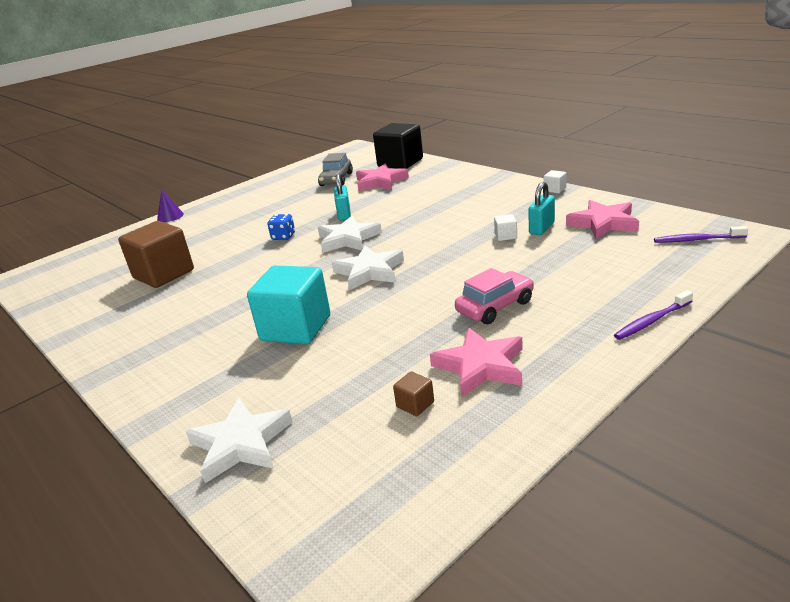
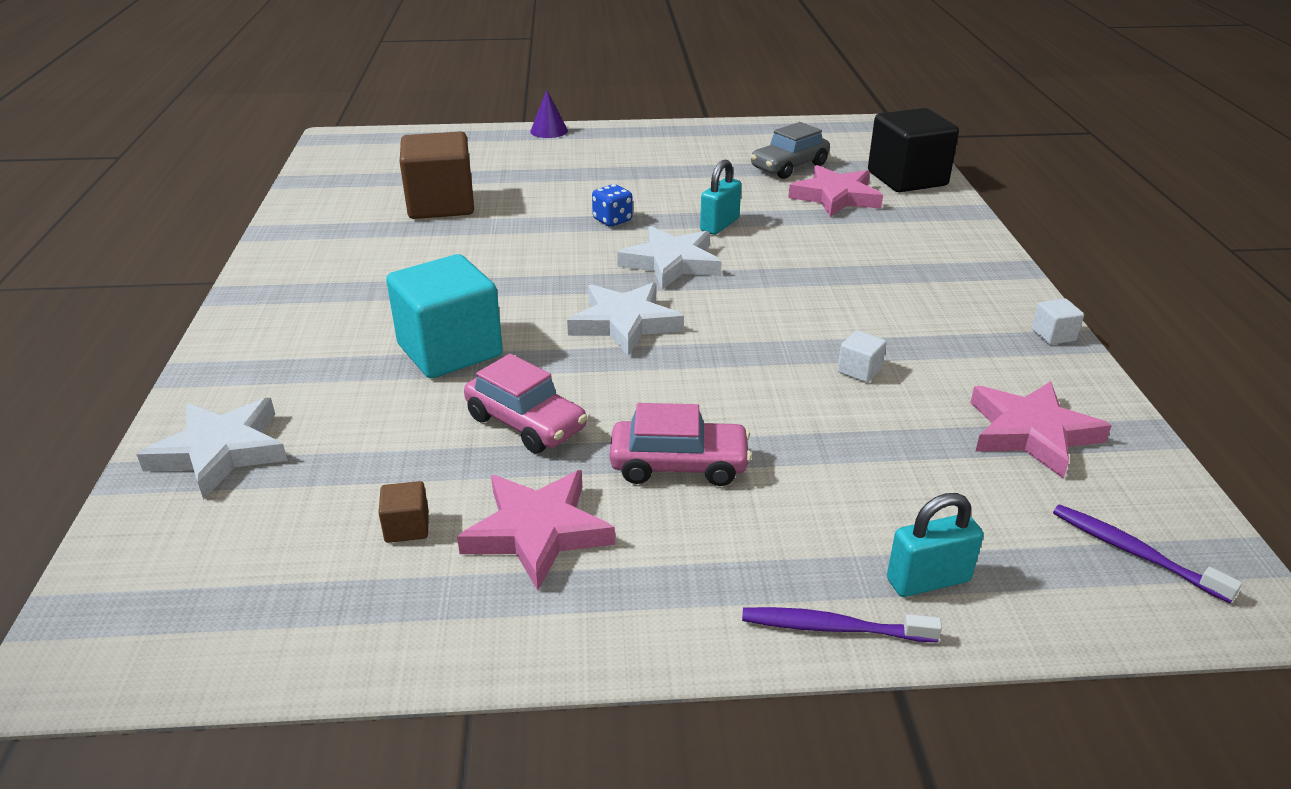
camera: 35 degrees right, 5 degrees up
(395, 332) = (526, 423): none -> pink car
(541, 228) = (928, 387): turquoise padlock -> turquoise padlock (928, 580)

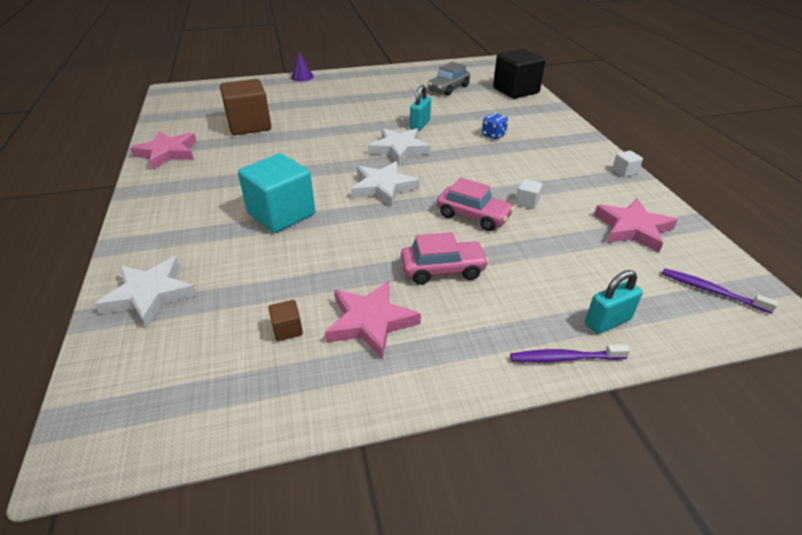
camera: 10 degrees left, 5 degrees up
(526, 423) = (342, 254): pink car -> pink car (473, 216)
(612, 220) = (356, 127): blue dice -> blue dice (493, 135)
(835, 197) = (480, 104): pink star -> pink star (167, 153)

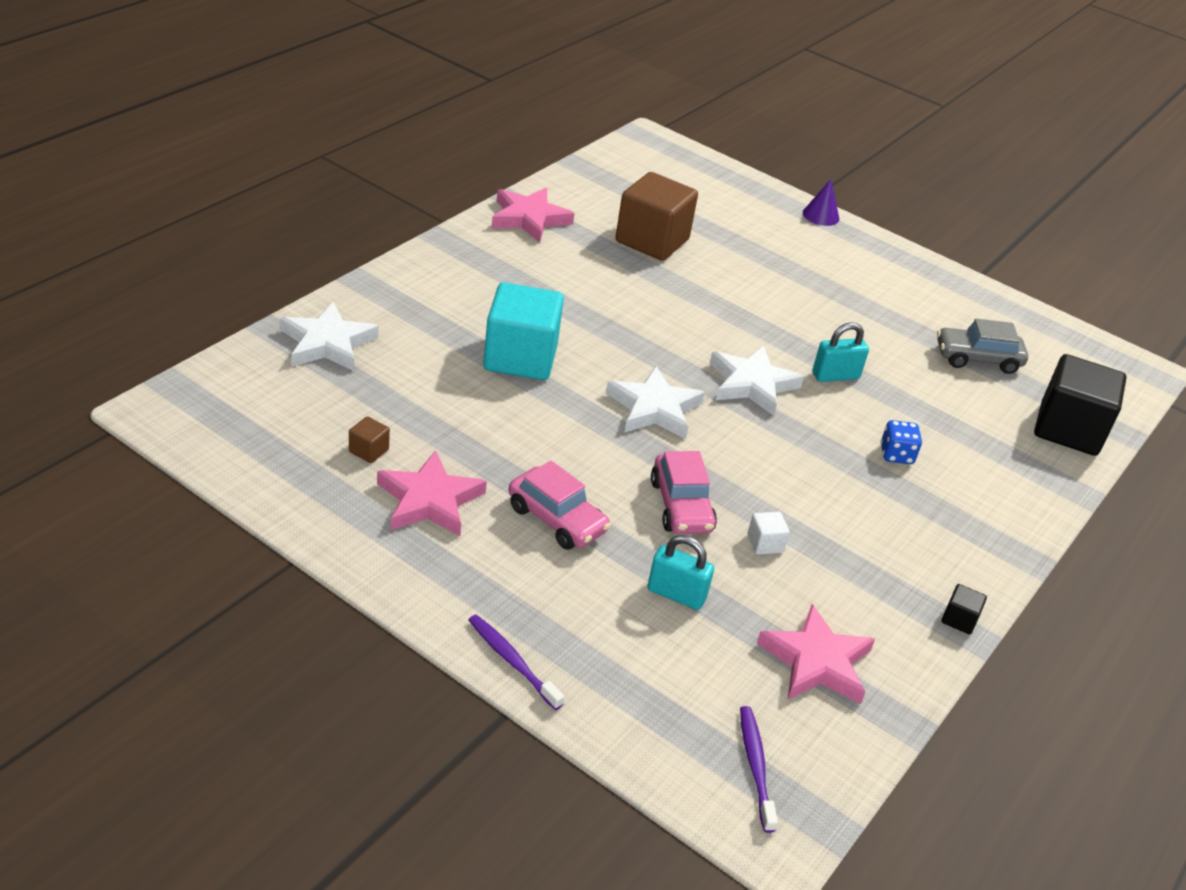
camera: 45 degrees right, 0 degrees up
(607, 322) = (602, 681): turquoise padlock -> turquoise padlock (676, 594)
(624, 172) = (959, 619): white cube -> black cube

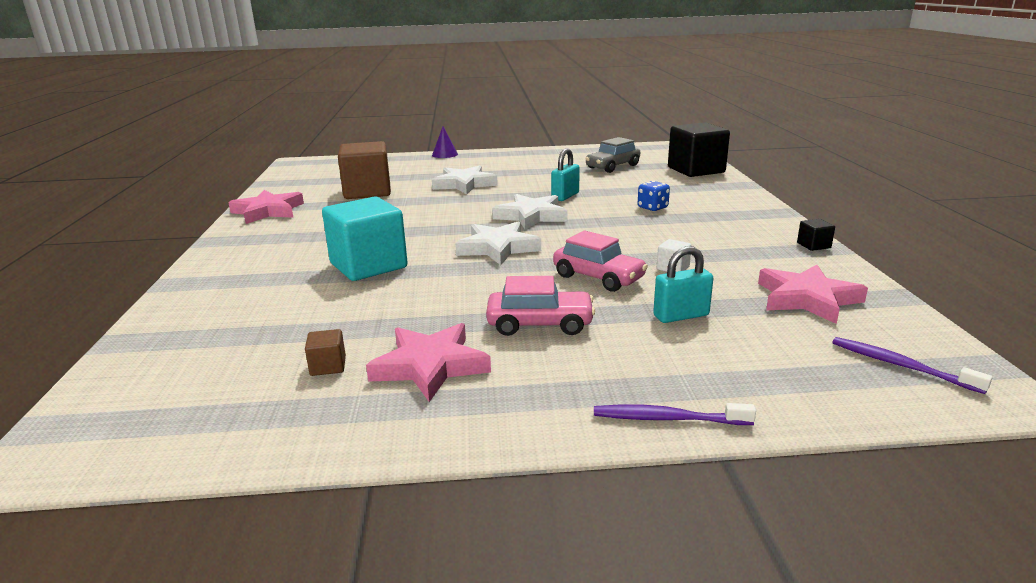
camera: 35 degrees left, 15 degrees down
(327, 343) = (190, 326): white star -> white star (464, 184)

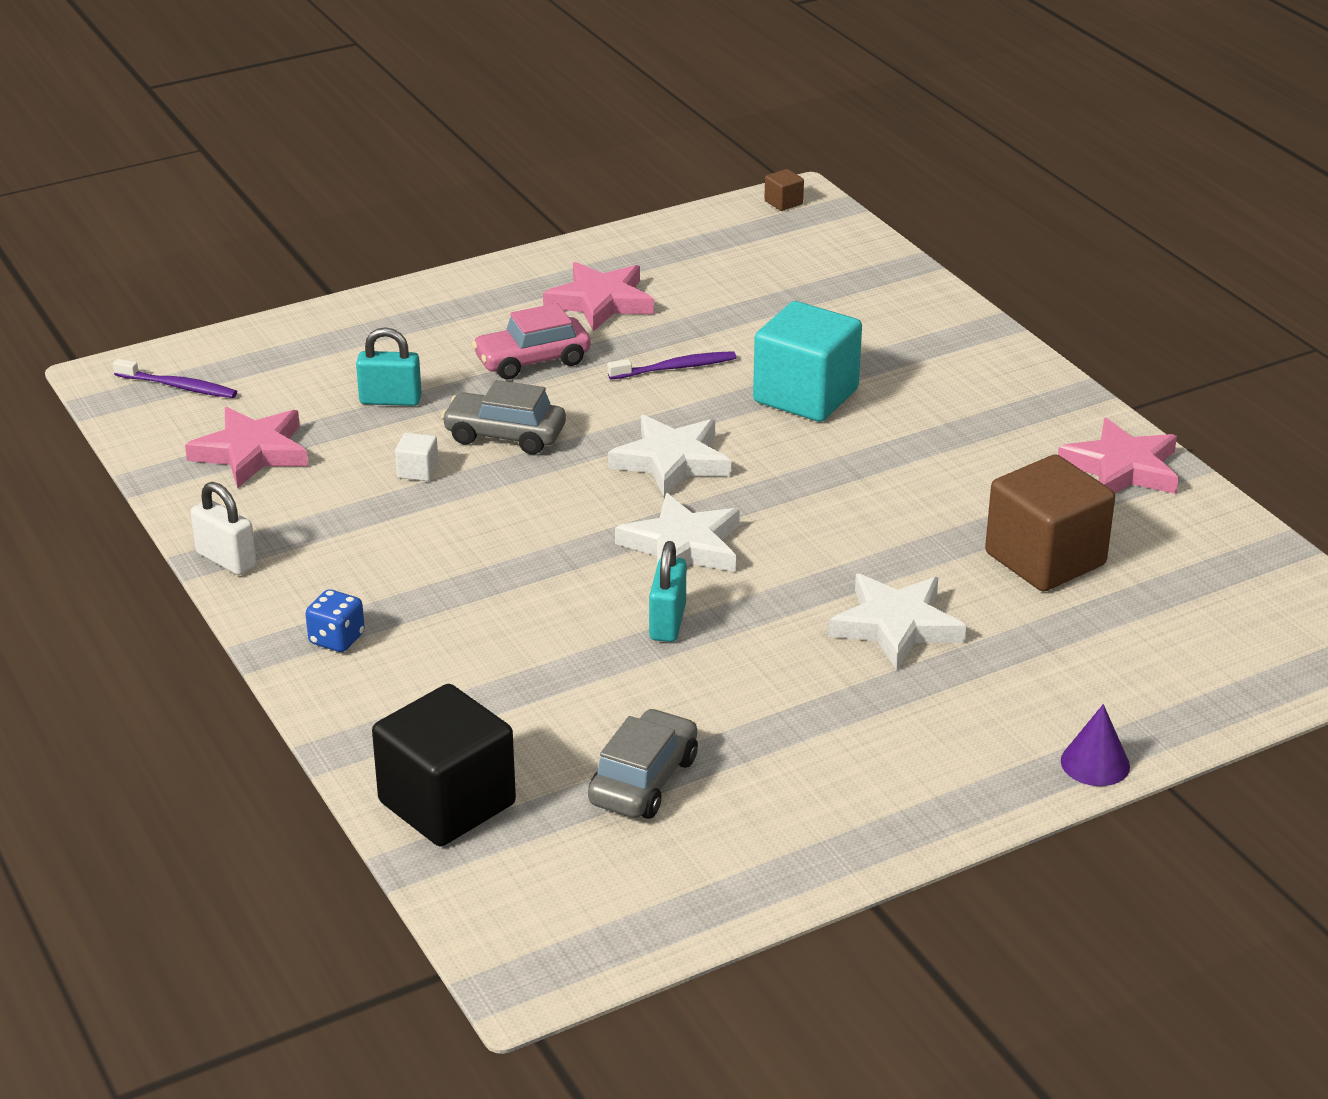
camera: 155 degrees right, 10 degrees up
(328, 366) = (689, 284): brown cube -> brown cube (783, 202)
(598, 277) = (505, 435): pink car -> grey car
(652, 208) = (492, 616): blue dice -> blue dice (336, 639)
(667, 418) = (379, 303): purple toothbrush -> purple toothbrush (675, 368)
(681, 316) = (390, 400): turquoise padlock -> turquoise padlock turned 45 degrees clockwise
(813, 245) = (226, 560): black cube -> white padlock

